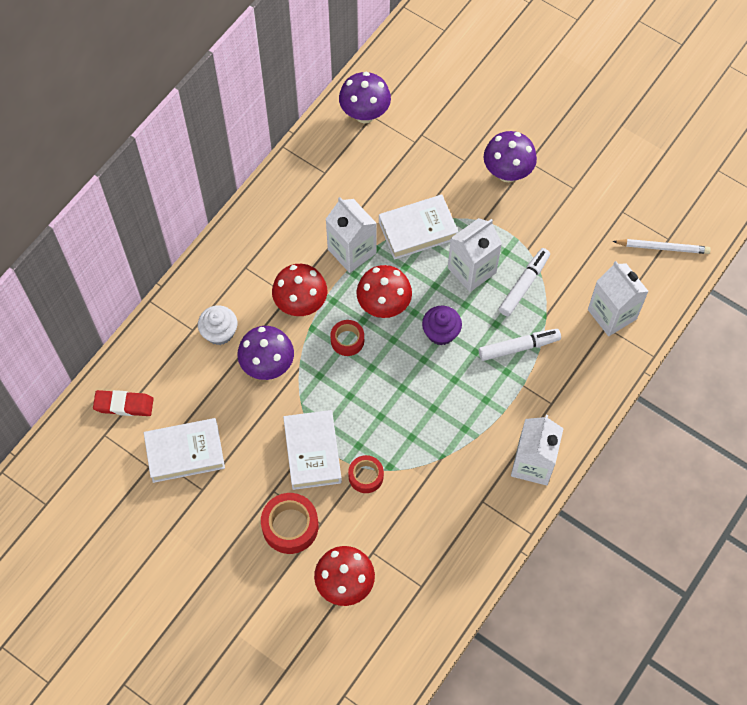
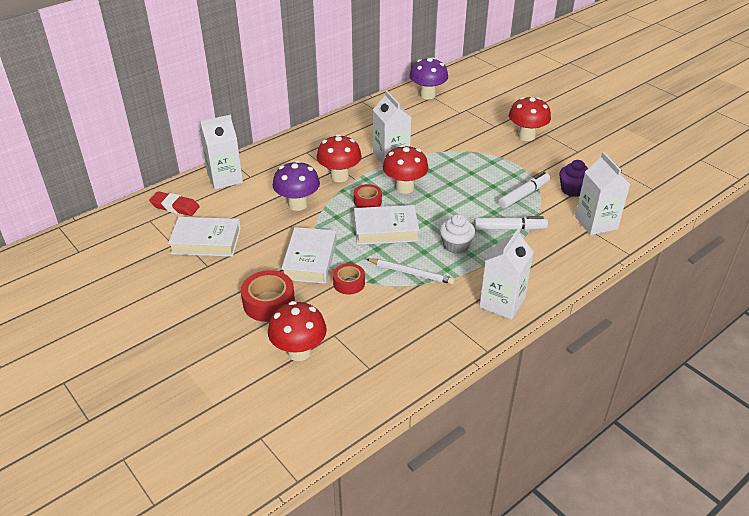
camera: 15 degrees right, 25 degrees down
(219, 332) = (269, 181): white cupcake -> white cupcake (456, 245)
(417, 230) = (446, 154): white book -> white book (386, 229)
(441, 332) = (446, 209): purple cupcake -> purple cupcake (572, 190)
(472, 270) = (483, 180): white carton -> white carton (225, 178)
(507, 172) = (526, 136): purple mushroom -> red mushroom
(663, 247) = (647, 193): white pencil -> white pencil (411, 273)

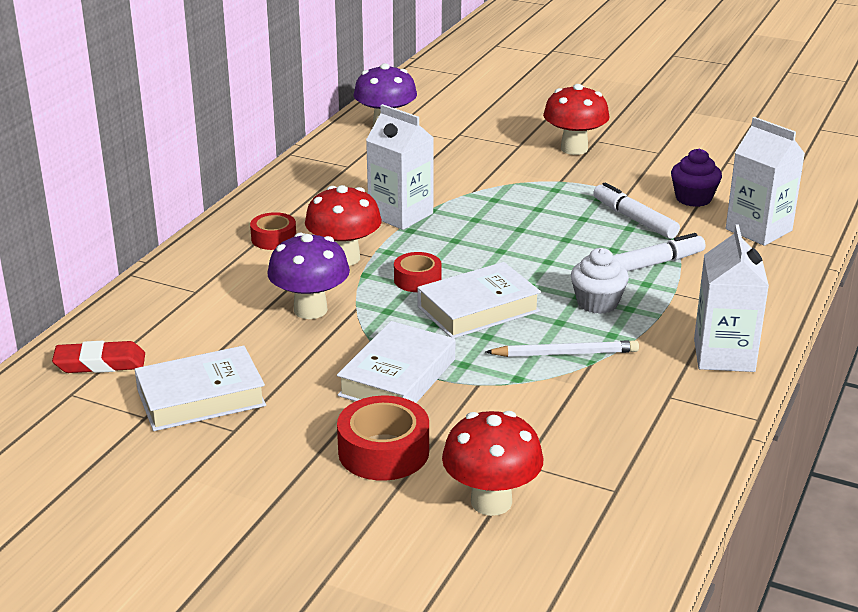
camera: 25 degrees left, 10 degrees down
(225, 178) = (154, 303): white carton -> none
(310, 260) = (398, 377): white book -> white book turned 45 degrees clockwise
(349, 283) = (485, 391): red tape -> red tape (273, 238)
(404, 188) = (457, 249): red mushroom -> none
(523, 195) = (634, 219): white marker -> white marker turned 60 degrees counterclockwise

